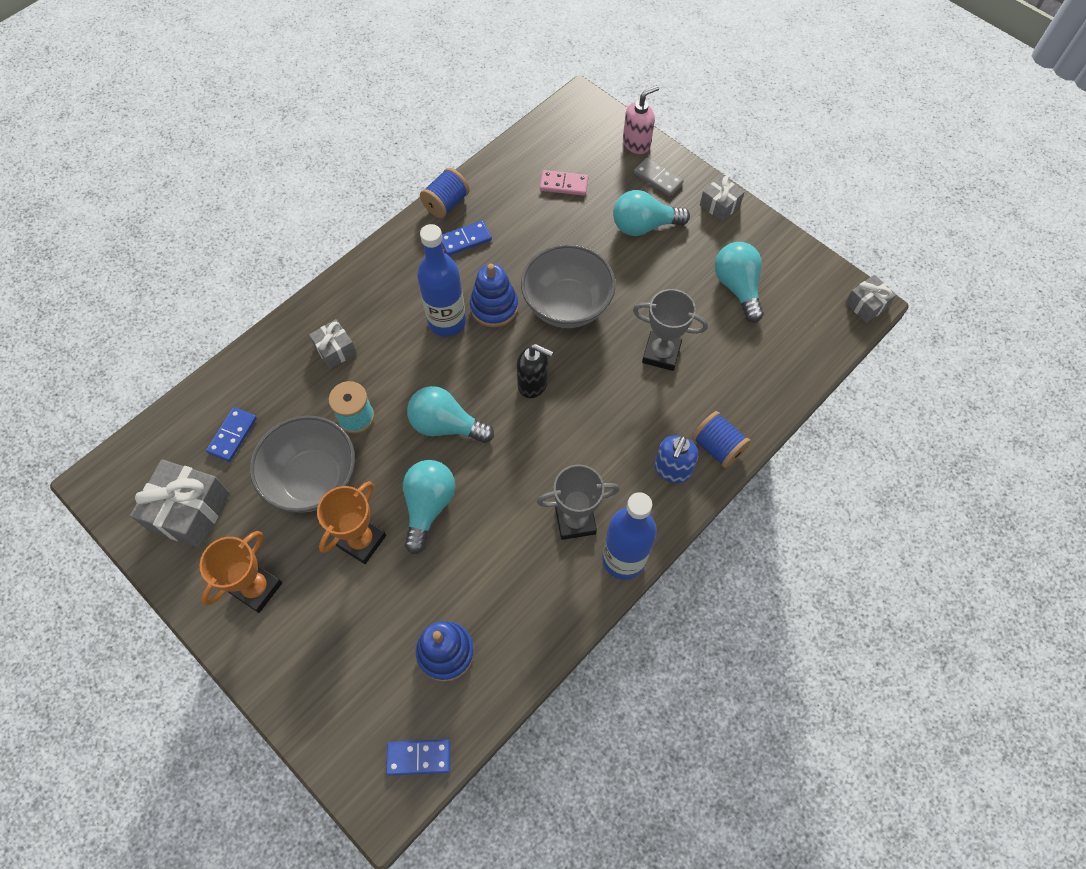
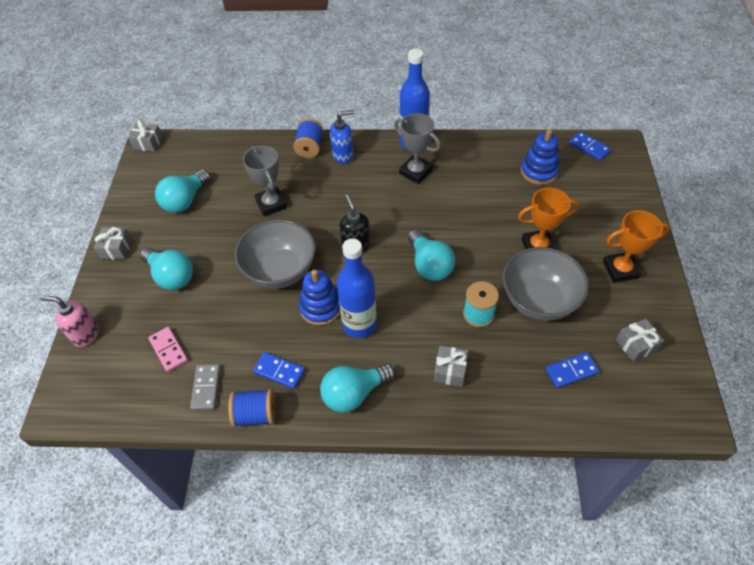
camera: 130 degrees left, 10 degrees down
(189, 511) = (636, 345): grey gift -> grey gift, size x0.57
(428, 506) = (483, 234): turquoise light bulb -> turquoise light bulb (354, 393)
(658, 178) = (115, 298): grey domino -> grey domino (206, 388)

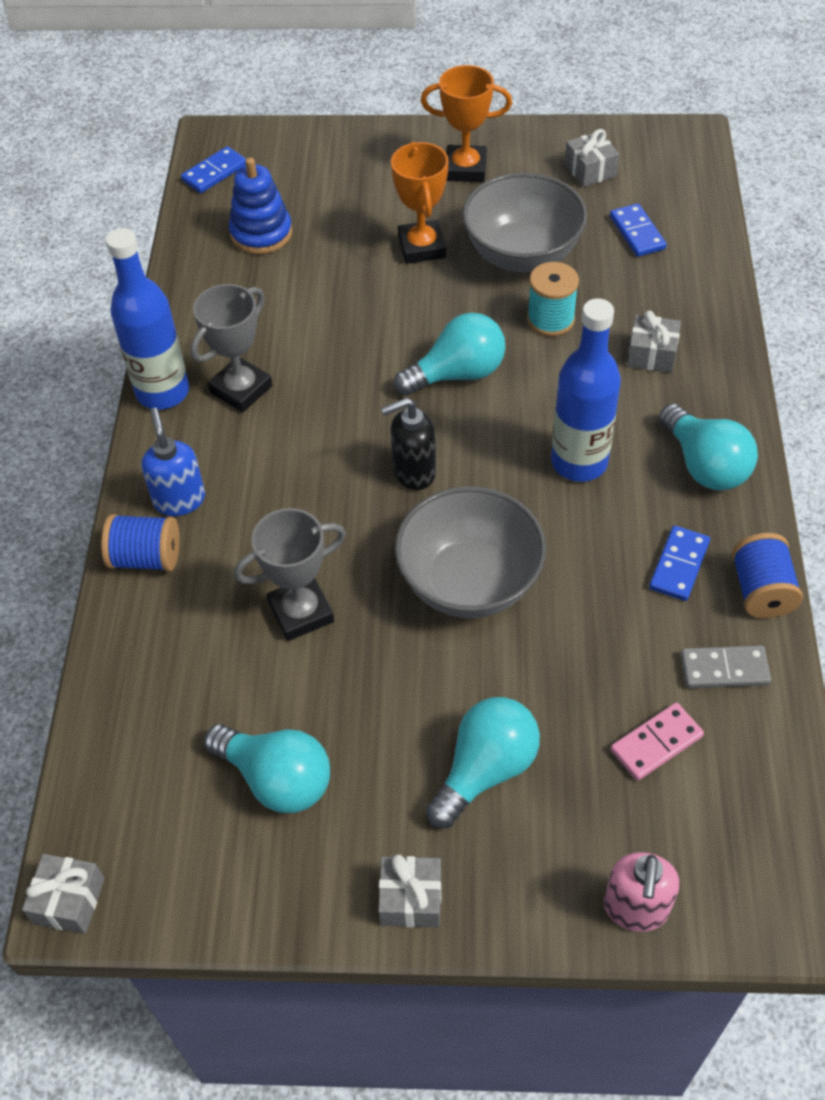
camera: 90 degrees left, 0 degrees up
(321, 307) = (549, 516): blue stacking toy -> none
(620, 270) = (465, 169): orange trophy -> orange trophy turned 75 degrees counterclockwise

